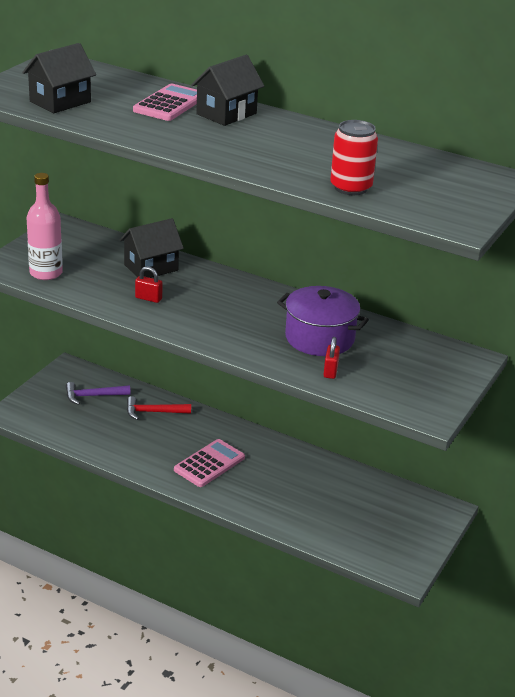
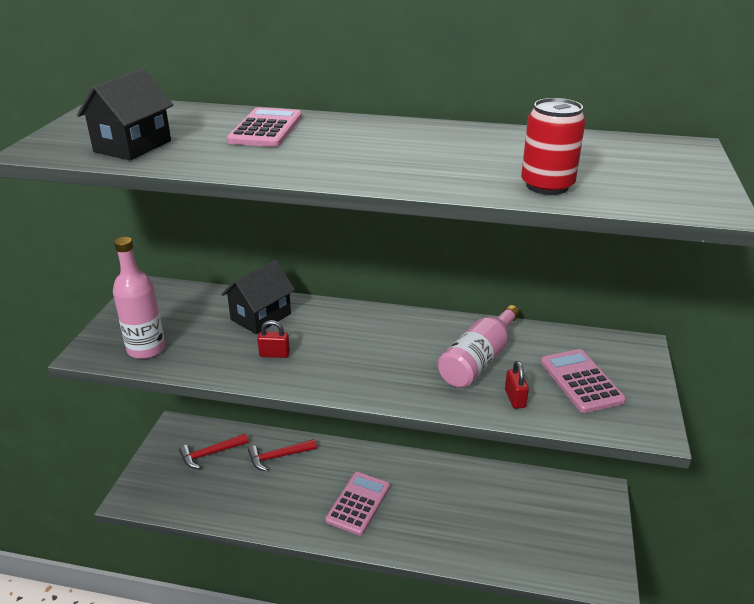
camera: 15 degrees left, 0 degrees up
(93, 396) = (211, 454): purple hammer -> red hammer
(226, 114) = (337, 129): black house -> none
(319, 338) = (478, 360): purple pot -> pink bottle
(398, 371) = (581, 381): none -> pink calculator

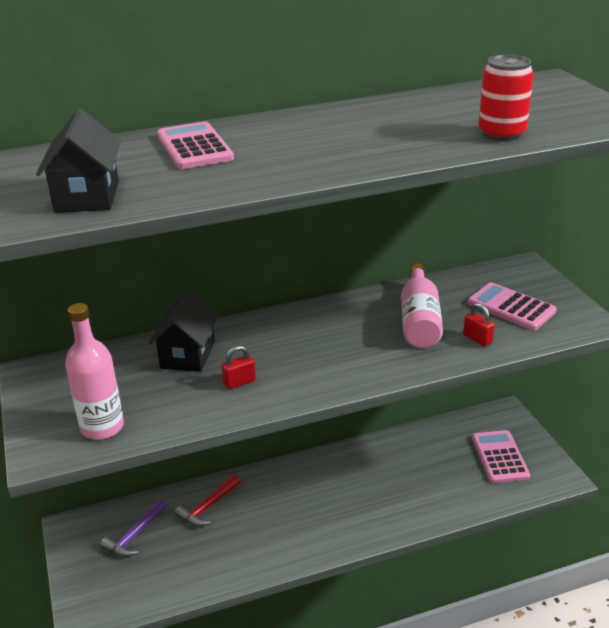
camera: 30 degrees left, 0 degrees up
(211, 454) = (135, 535): red hammer -> purple hammer
(358, 503) = (319, 512): pink calculator -> pink calculator (499, 457)

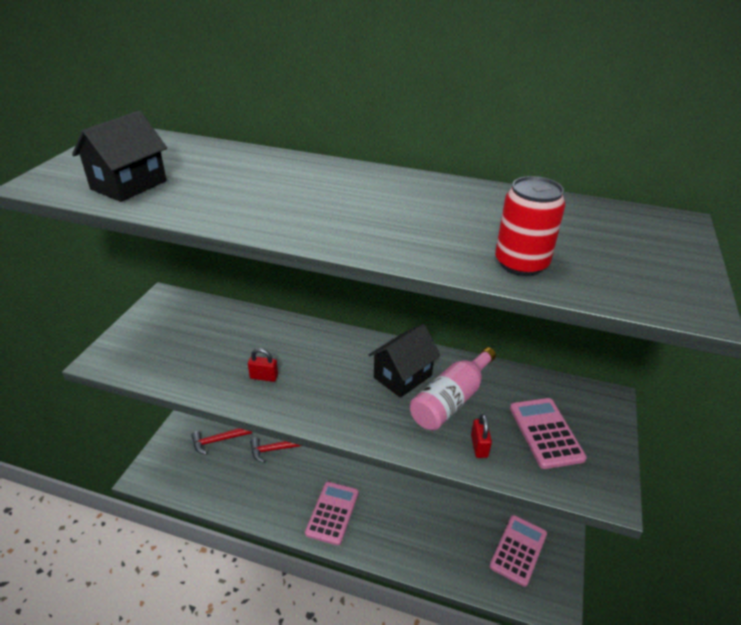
camera: 35 degrees right, 5 degrees up
(102, 427) = (151, 361): pink bottle -> none
(135, 535) = (218, 440): purple hammer -> red hammer
(188, 355) = (259, 336): black house -> black house (402, 376)
(194, 147) = (260, 172): pink calculator -> pink calculator (332, 513)

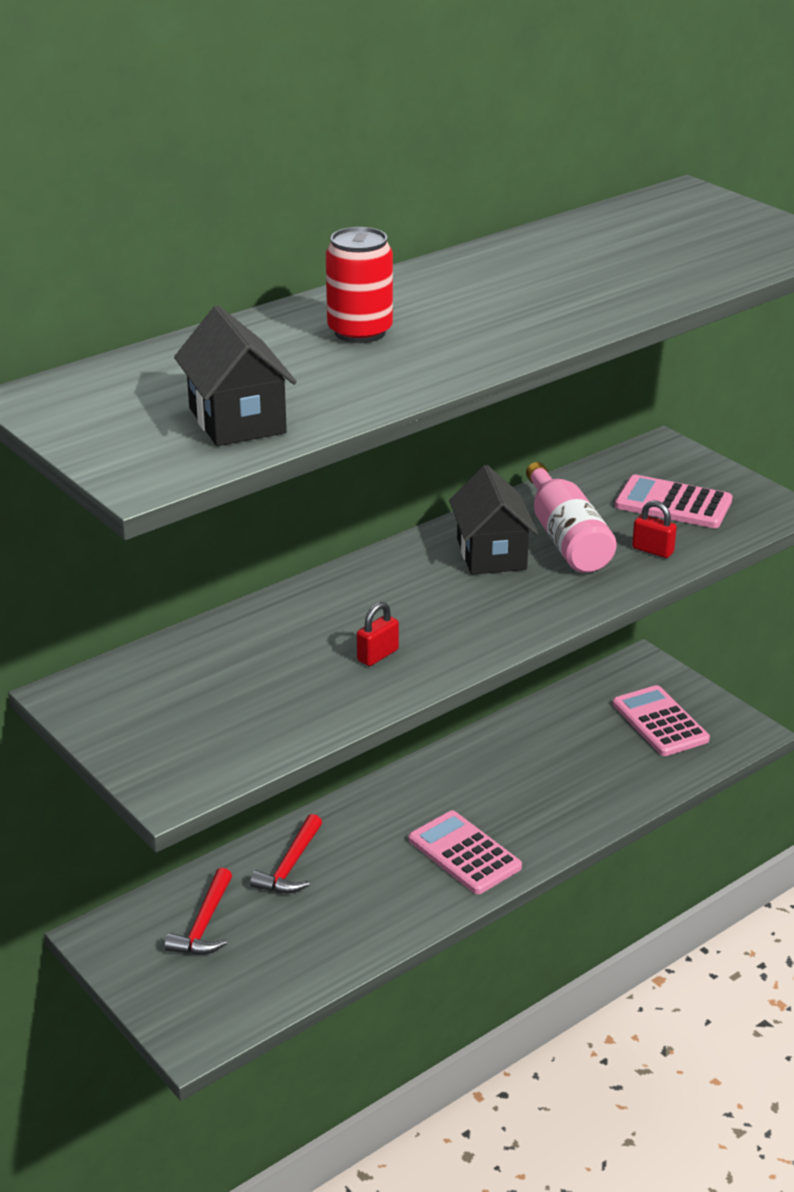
camera: 55 degrees left, 5 degrees down
(521, 264) = (682, 276): red can -> red can (360, 332)

